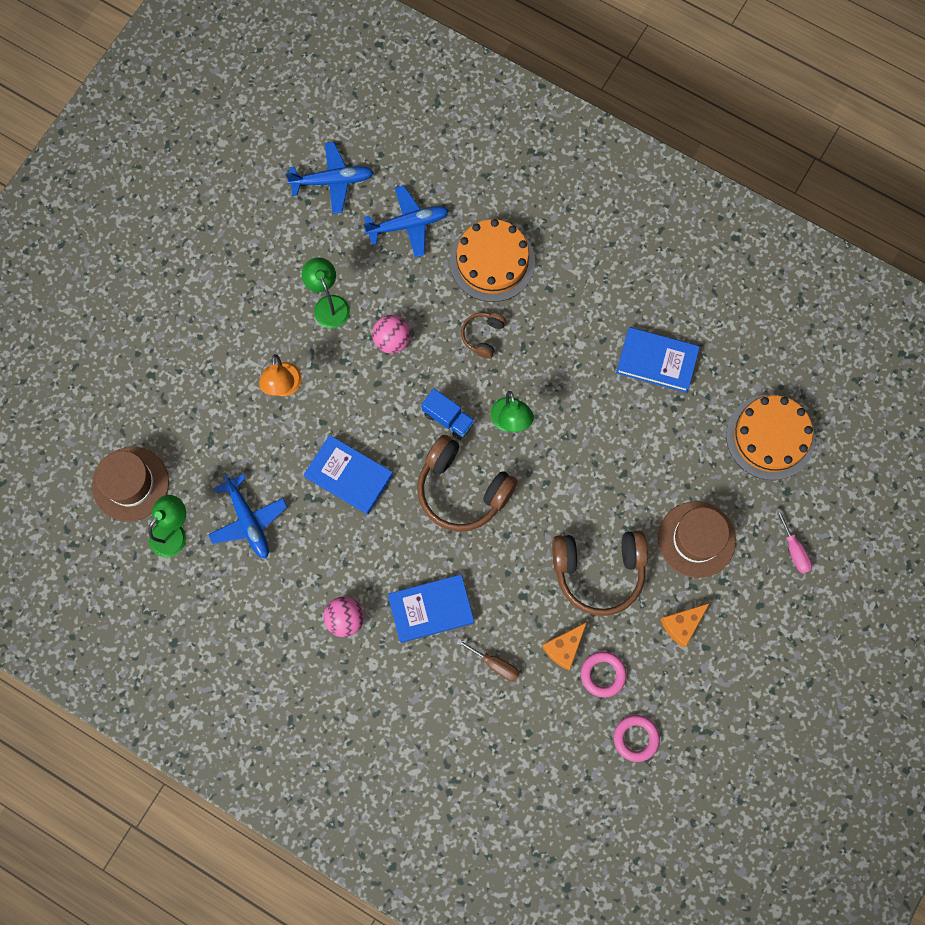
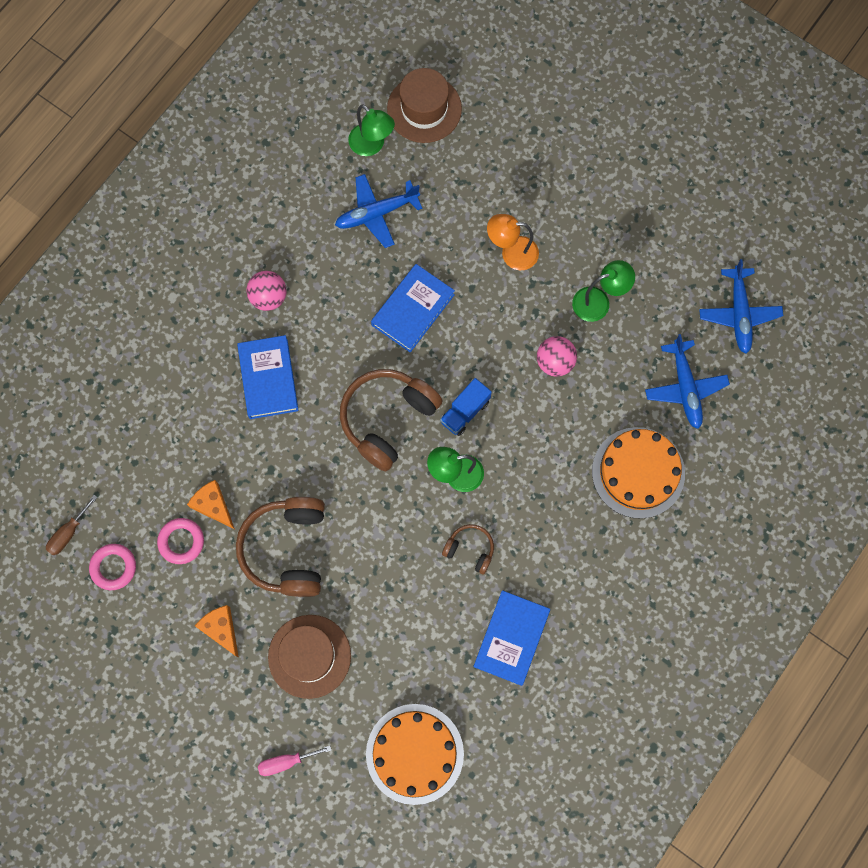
camera: 95 degrees right, 0 degrees up
(483, 336) = (553, 455): brown headphones -> brown headphones (470, 549)
(495, 664) = (206, 436): brown screwdriver -> brown screwdriver (68, 533)

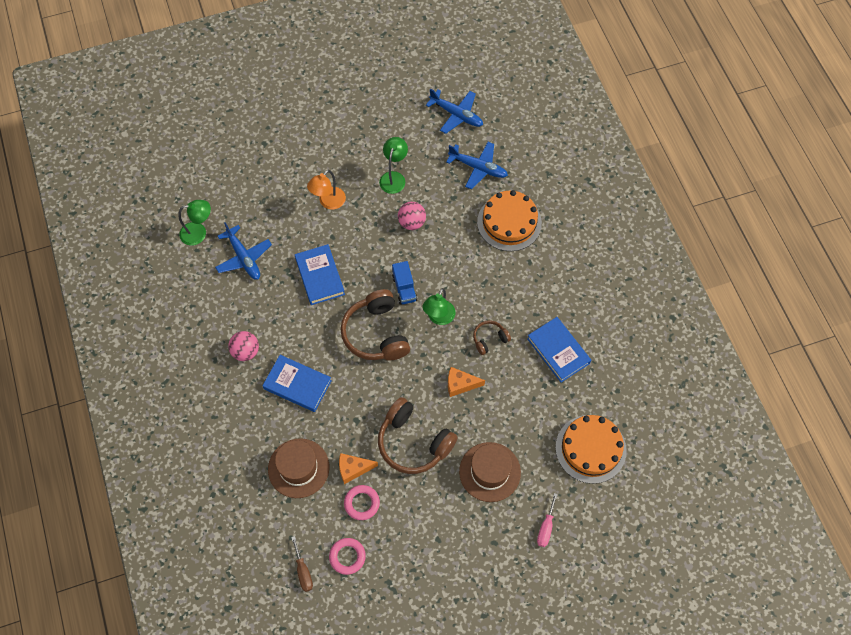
camera: 55 degrees left, 10 degrees down
(221, 629) = (435, 514): orange cheese -> orange cheese (460, 384)
(377, 213) = (243, 257): blue plane -> blue plane turned 45 degrees counterclockwise
(424, 109) = (201, 190): brown hat -> brown hat (298, 468)

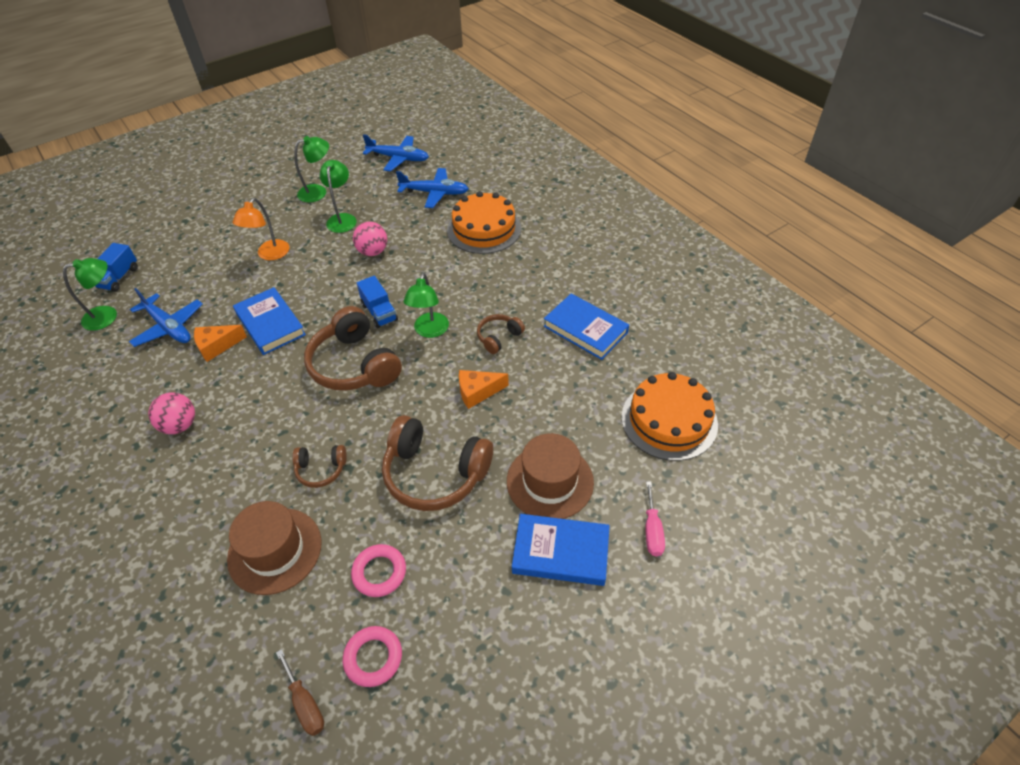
camera: 15 degrees left, 15 degrees down
(208, 195) = (119, 278): none -> blue truck
(297, 385) = (258, 446): blue book -> blue book (560, 552)
(337, 416) = (321, 469): none -> brown headphones
(353, 469) = (357, 529): orange cheese -> orange cheese (217, 346)
(379, 139) = (318, 192): none -> green lamp

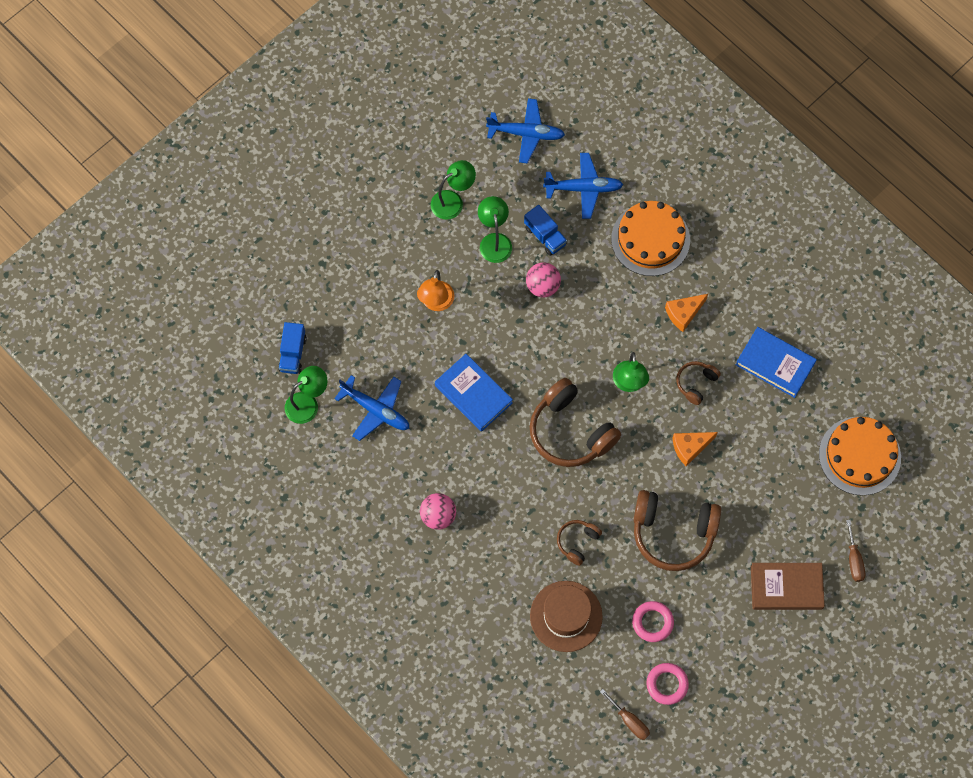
camera: 10 degrees left, 20 degrees up
(217, 346) = (433, 427): orange cheese -> orange cheese (683, 313)
(321, 469) = (577, 542): brown headphones -> brown headphones turned 135 degrees clockwise
(379, 312) = (574, 366): blue truck -> blue truck (545, 236)
(550, 481) = (768, 528): brown hat -> none
(560, 552) = (786, 587): blue book -> brown book
(652, 530) = (854, 560): pink screwdriver -> brown screwdriver

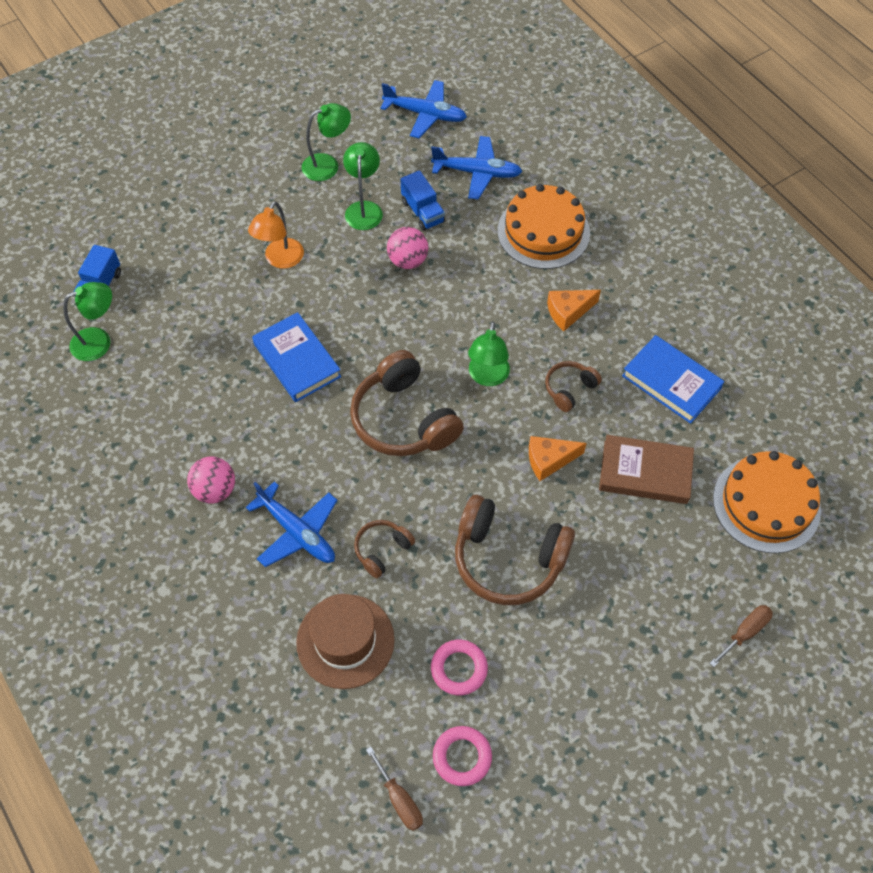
camera: 10 degrees right, 10 degrees down
(375, 410) = (176, 359): blue plane -> blue plane (297, 531)
(786, 587) = (648, 653): brown book -> brown book (645, 472)
(854, 560) = (745, 632): brown screwdriver -> brown screwdriver turned 135 degrees counterclockwise

